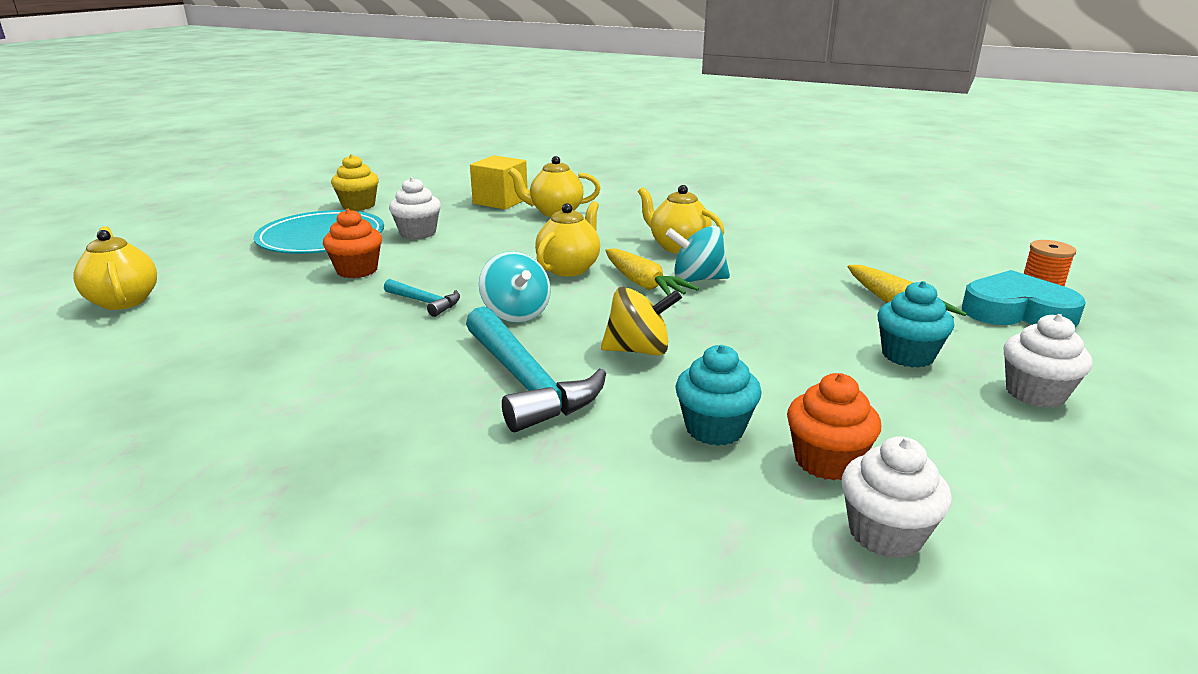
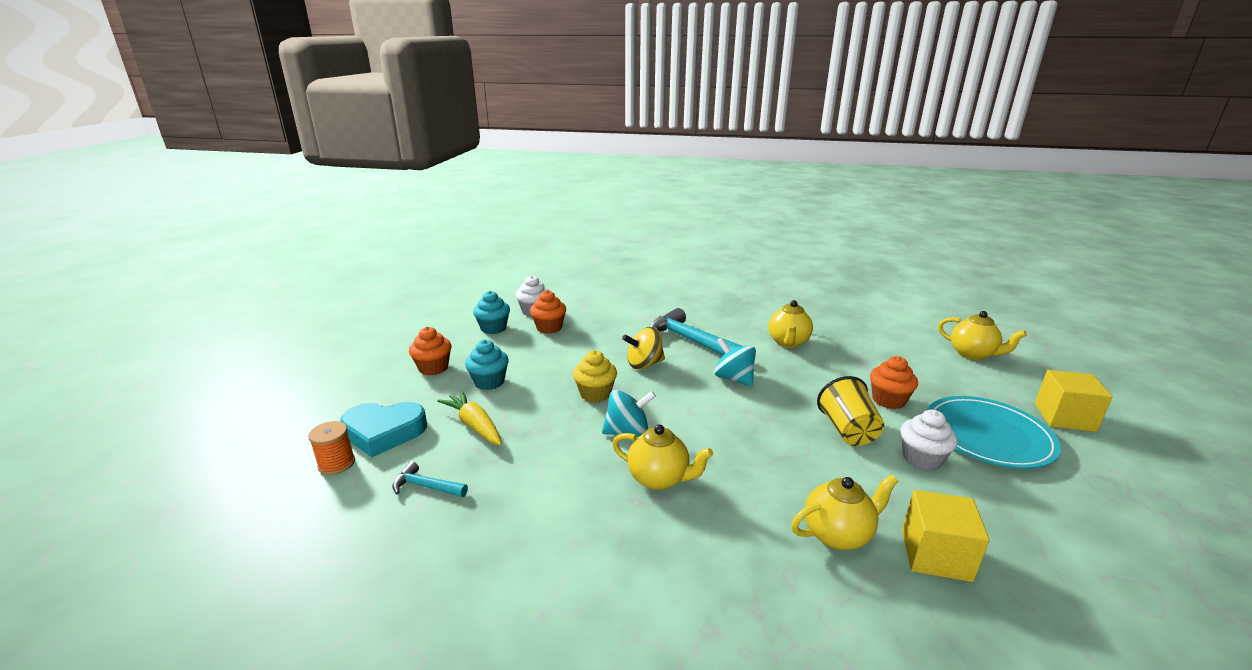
camera: 165 degrees right, 0 degrees up
(213, 240) = (1064, 417): none -> yellow cube
(358, 205) = (1072, 506): yellow cupcake -> yellow cupcake (595, 394)
(425, 302) = (799, 379): turquoise hammer -> turquoise hammer (426, 486)
(452, 254) = (847, 431): none -> yellow cup
(569, 269) = (736, 428): yellow teapot -> yellow teapot (788, 342)
(643, 284) = (667, 419): yellow carrot -> none
(714, 429) = (595, 333): turquoise cupcake -> turquoise cupcake (493, 328)
(1035, 393) = (433, 368): white cupcake -> orange cupcake

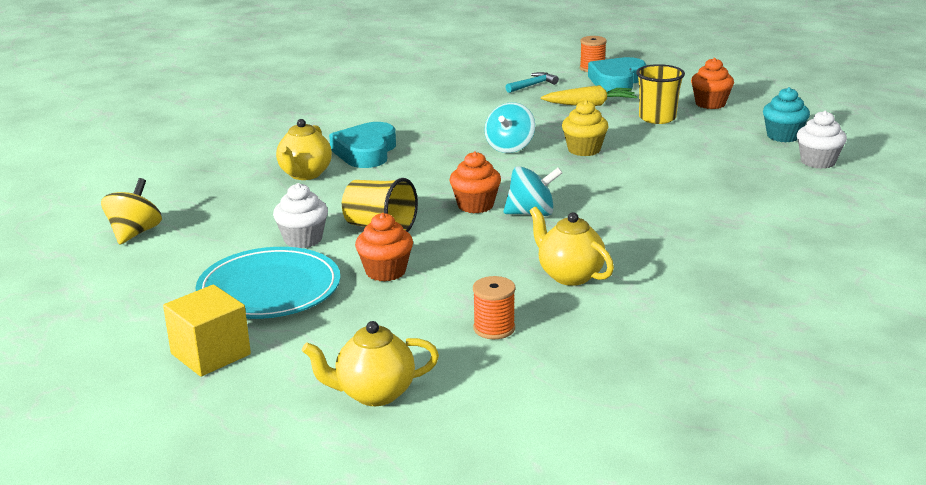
camera: 125 degrees right, 0 degrees up
(489, 382) = (657, 118): turquoise cupcake -> yellow cup
(549, 328) = (758, 160): orange cupcake -> orange cupcake (475, 205)
(644, 364) = (614, 182): yellow spinning top -> yellow spinning top (134, 233)
(659, 479) = (439, 142): yellow teapot -> none
(689, 340) = (644, 220): turquoise hammer -> none
(737, 520) = (366, 152): none -> turquoise heart
(870, 345) = (494, 328): none -> orange spool
(935, 555) = (241, 194): yellow cube -> none

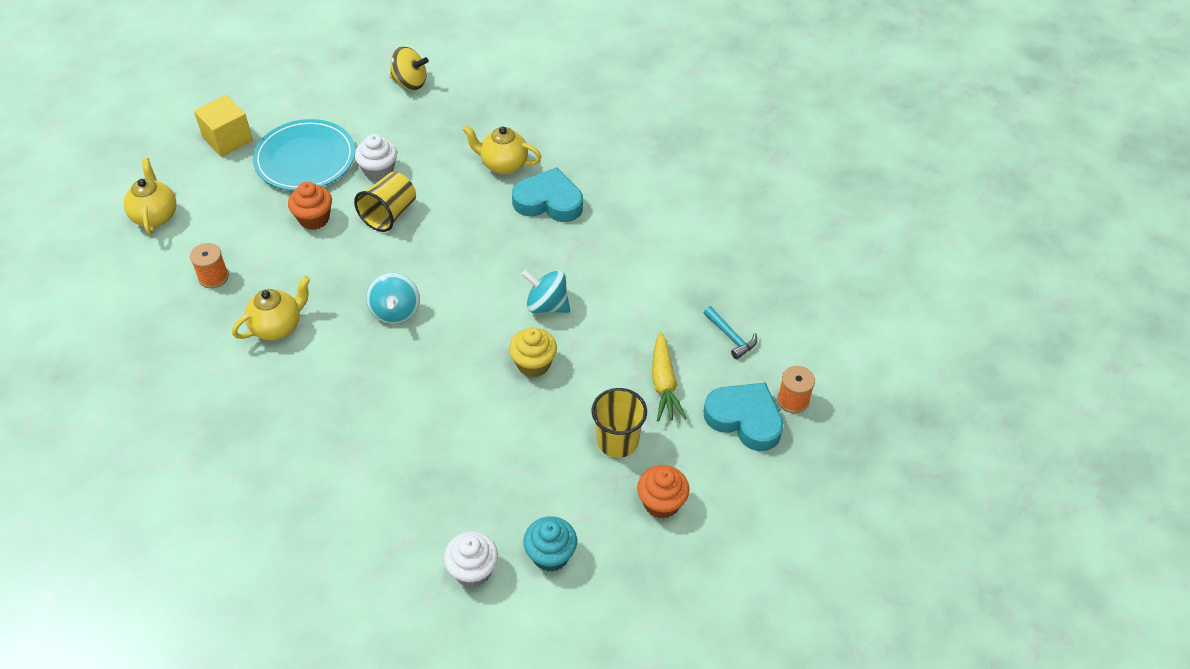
camera: 90 degrees right, 25 degrees up
(475, 205) = (419, 274): orange cupcake -> none

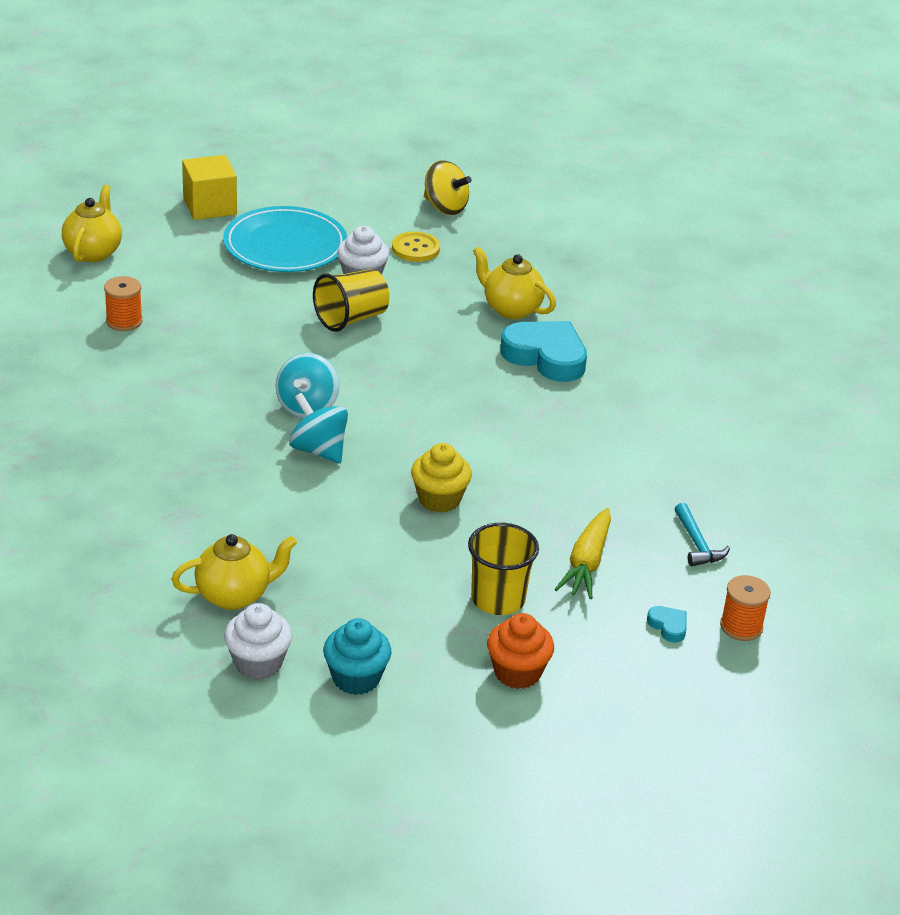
camera: 20 degrees right, 15 degrees down
(277, 327) = (168, 383): yellow teapot -> yellow teapot (234, 595)
(314, 219) = (264, 300): orange cupcake -> none
(406, 130) = (415, 249): none -> yellow button
(547, 305) = (487, 451): turquoise spinning top -> turquoise spinning top (318, 450)
(745, 419) = (668, 626): turquoise heart -> turquoise heart, size x0.43

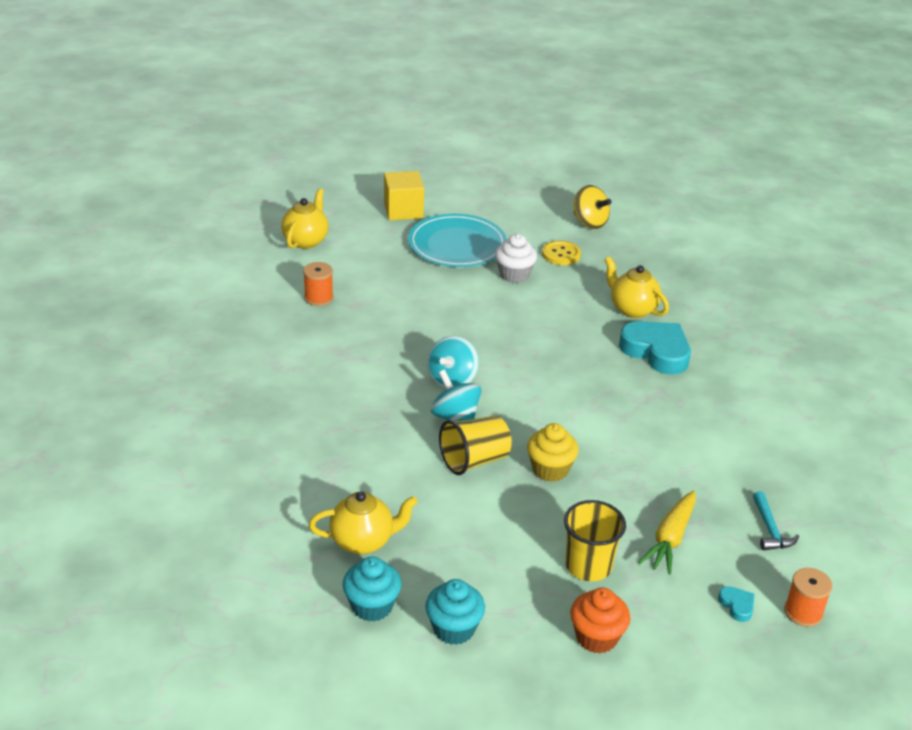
camera: 10 degrees right, 0 degrees up
(258, 663) = (372, 606): white cupcake -> turquoise cupcake
(351, 319) = (500, 308): yellow cup -> yellow cup (474, 460)

